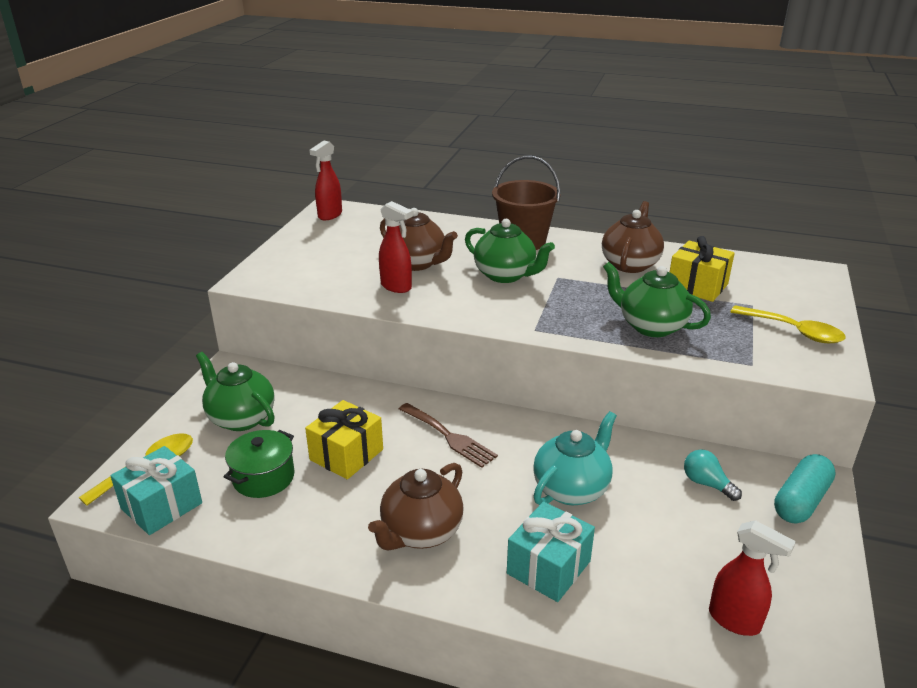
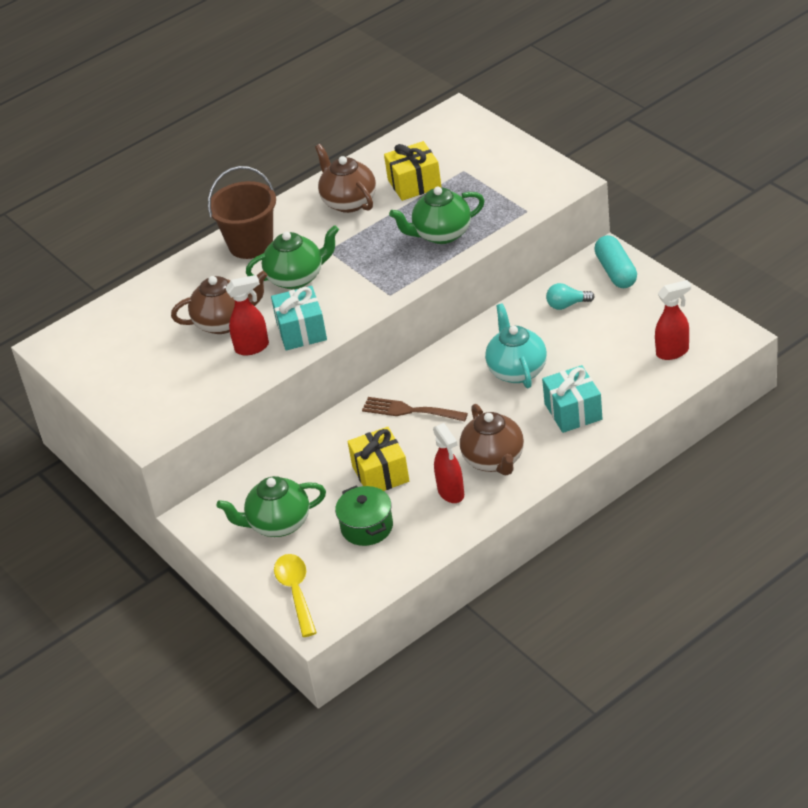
camera: 50 degrees left, 10 degrees up
(161, 506) = (351, 591): turquoise gift -> turquoise gift (301, 331)
(329, 215) = (67, 349): red spray bottle -> red spray bottle (451, 493)
(449, 437) = (409, 410): brown fork -> brown fork turned 150 degrees counterclockwise
(794, 331) = (511, 170): yellow spoon -> none

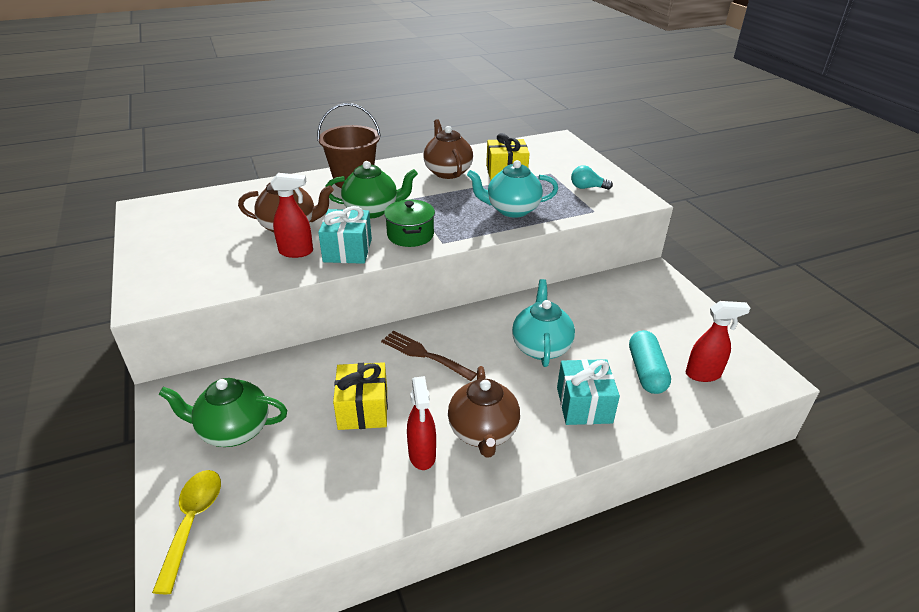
camera: 10 degrees right, 5 degrees down
(367, 527) = (315, 465): green pot -> green pot (410, 235)
(441, 234) = (511, 210): green teapot -> turquoise teapot
(567, 305) = (607, 303): turquoise light bulb -> turquoise light bulb (587, 187)
(616, 271) = (660, 288): turquoise capsule -> turquoise capsule (646, 371)

